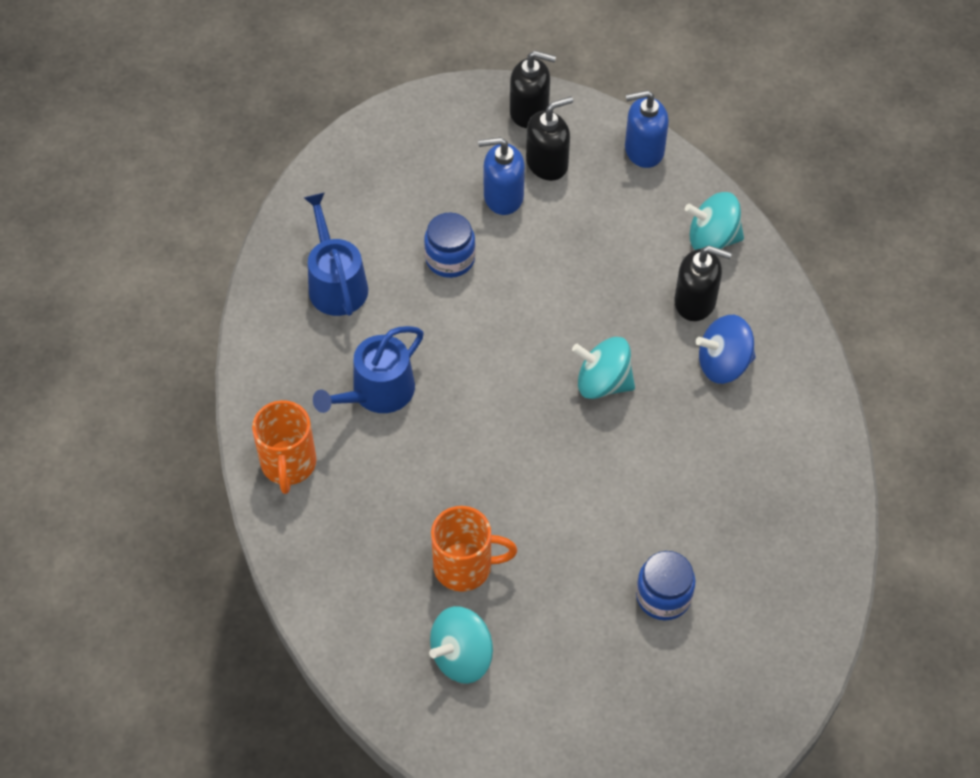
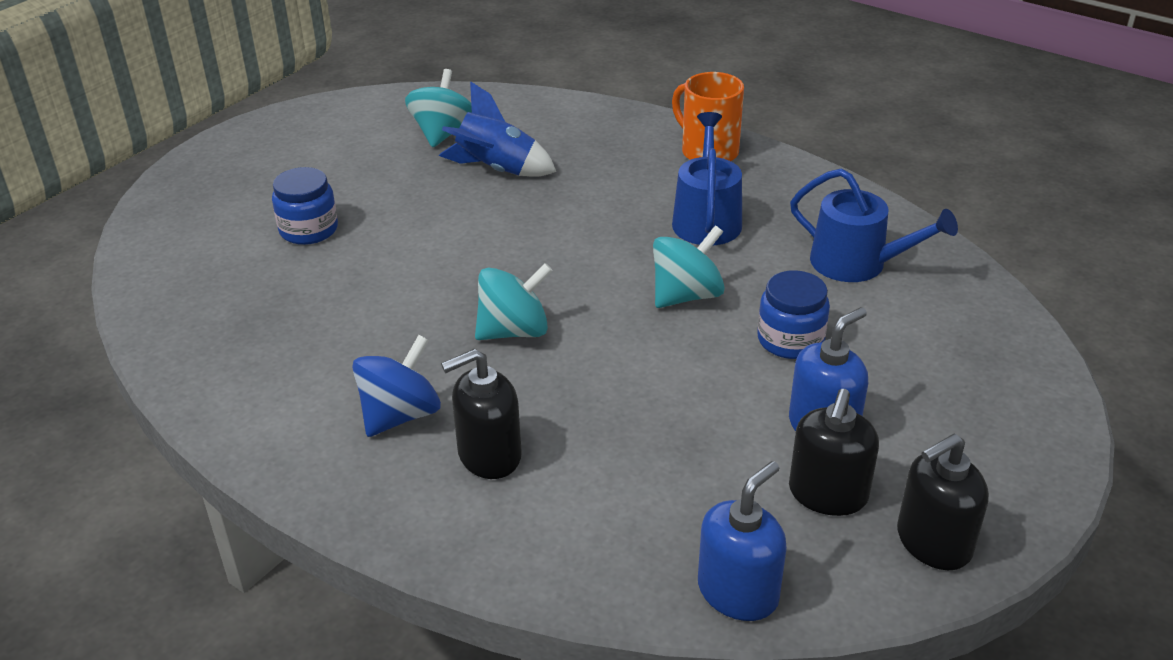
camera: 140 degrees right, 20 degrees down
(465, 566) = (496, 170): orange mug -> blue rocket
(712, 239) = (534, 536): turquoise spinning top -> turquoise spinning top (686, 295)

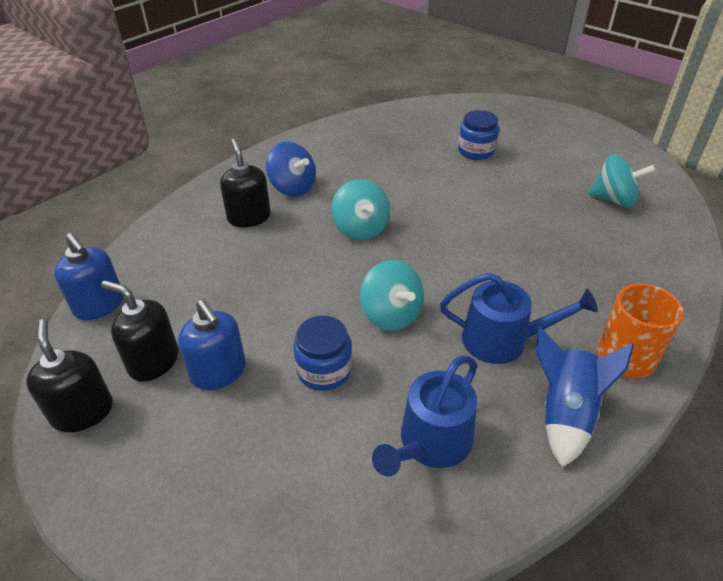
camera: 95 degrees right, 5 degrees up
(496, 170) = (564, 225): blue rocket -> blue rocket (565, 413)

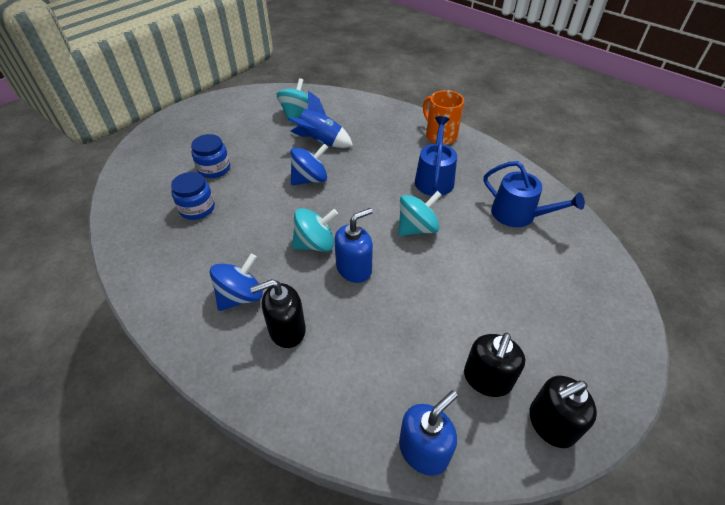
camera: 90 degrees left, 5 degrees up
(219, 372) = (489, 328): blue soap dispenser -> blue soap dispenser (354, 268)
(324, 370) = (474, 264): blue jar -> blue jar (197, 208)
(473, 219) = (310, 179): none -> blue spinning top
(565, 413) = (484, 163): blue rocket -> blue rocket (320, 142)

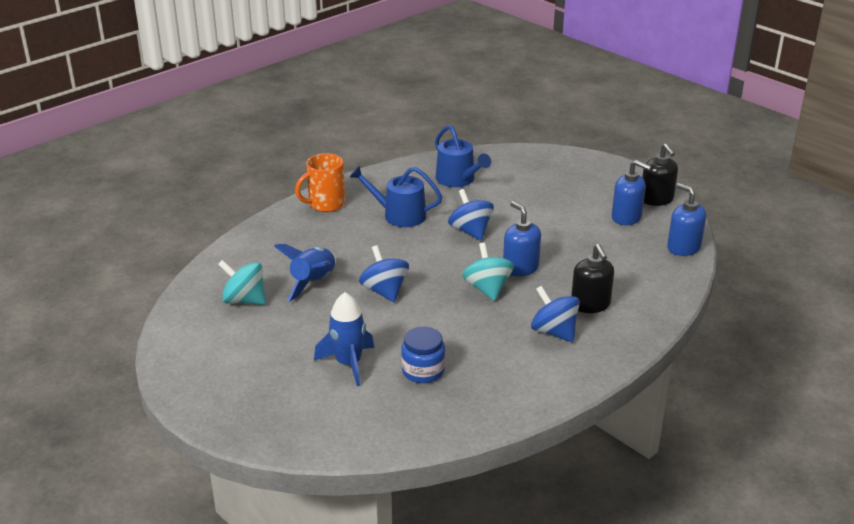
camera: 85 degrees left, 15 degrees down
(214, 169) = (348, 364): blue jar -> blue rocket
(417, 228) = (470, 231): turquoise spinning top -> blue spinning top
(487, 379) = (626, 217): black soap dispenser -> blue soap dispenser
(518, 215) = (458, 180): blue watering can -> blue watering can turned 105 degrees clockwise

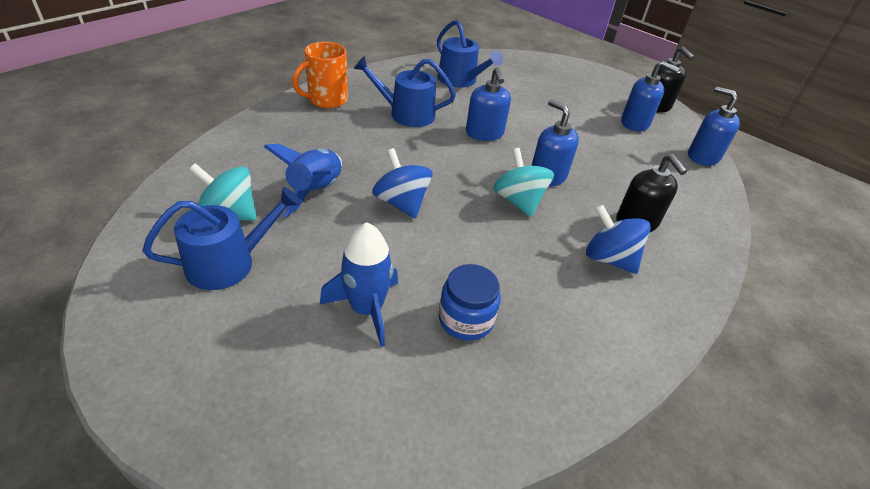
camera: 10 degrees left, 10 degrees up
(246, 334) = (229, 263): none -> blue watering can
(470, 231) = (484, 133): blue spinning top -> blue soap dispenser

